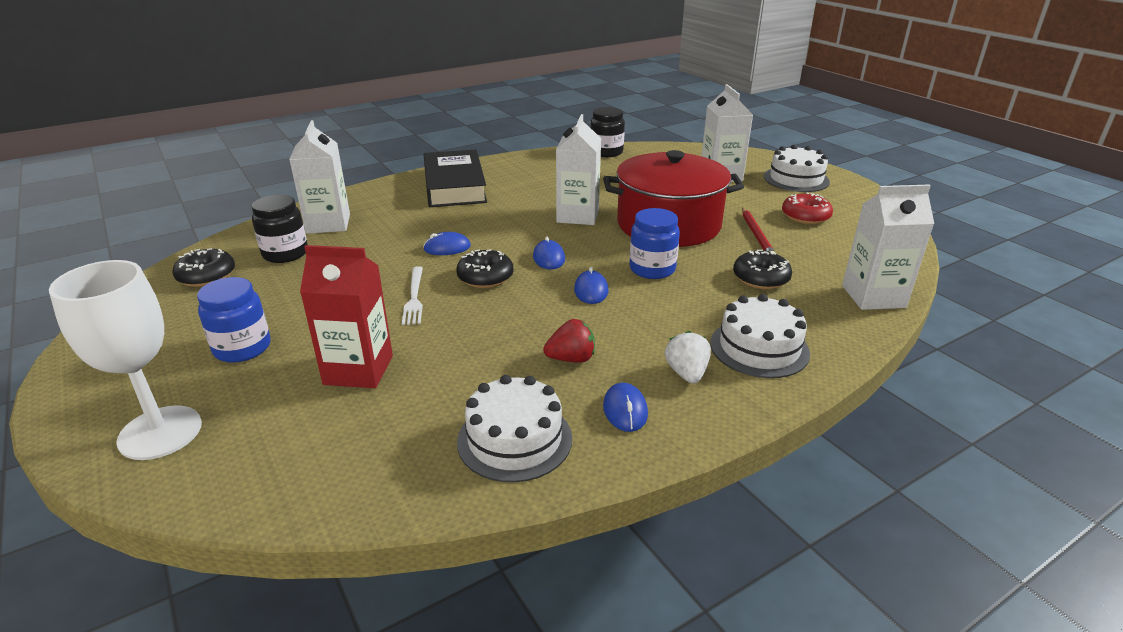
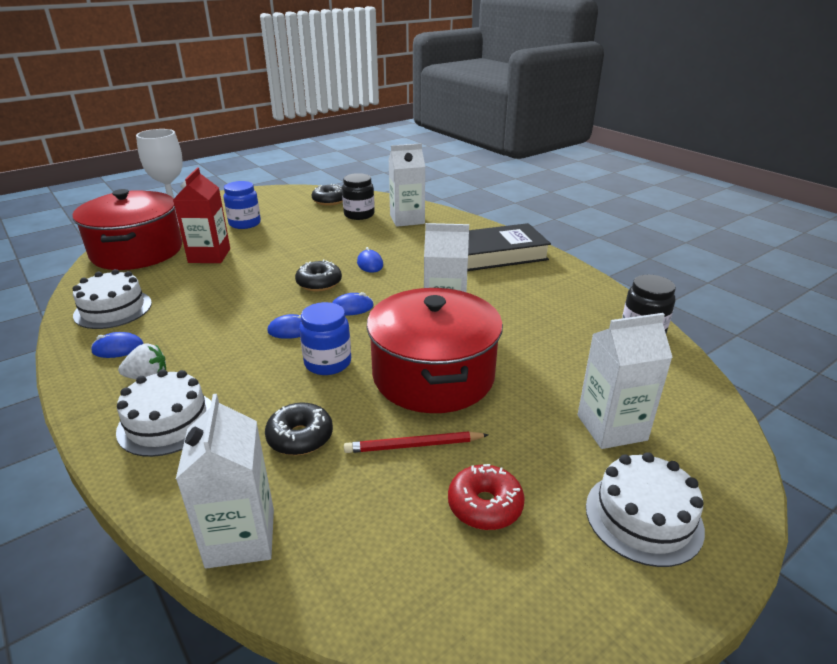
camera: 85 degrees right, 0 degrees up
(293, 458) = (137, 251): none -> red pot
(414, 297) = (293, 261): white fork -> none
(571, 359) = (191, 325): red strawberry -> none

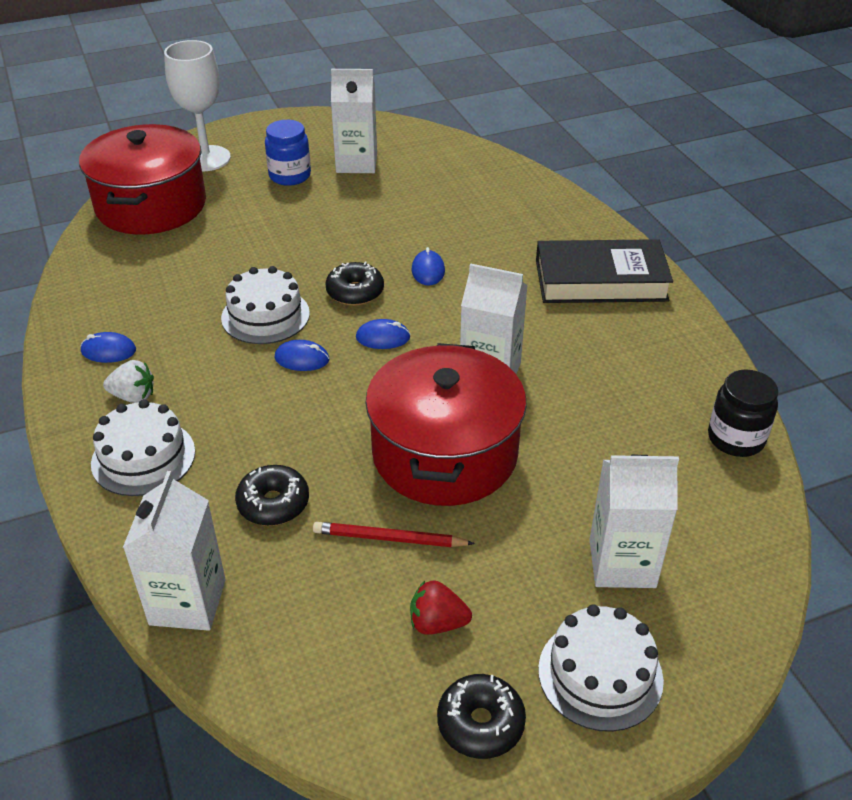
camera: 15 degrees right, 10 degrees up
(113, 309) = (111, 293): white cake -> white cake (265, 315)
(209, 256) = (234, 226): red carton -> none
(328, 363) = (330, 413): blue jar -> none
(329, 201) = (410, 149): black donut -> black donut (480, 723)
(359, 215) = (442, 181): black jar -> none
(407, 219) = (504, 199): white carton -> white carton (356, 163)
(485, 505) = (437, 623): red donut -> red strawberry

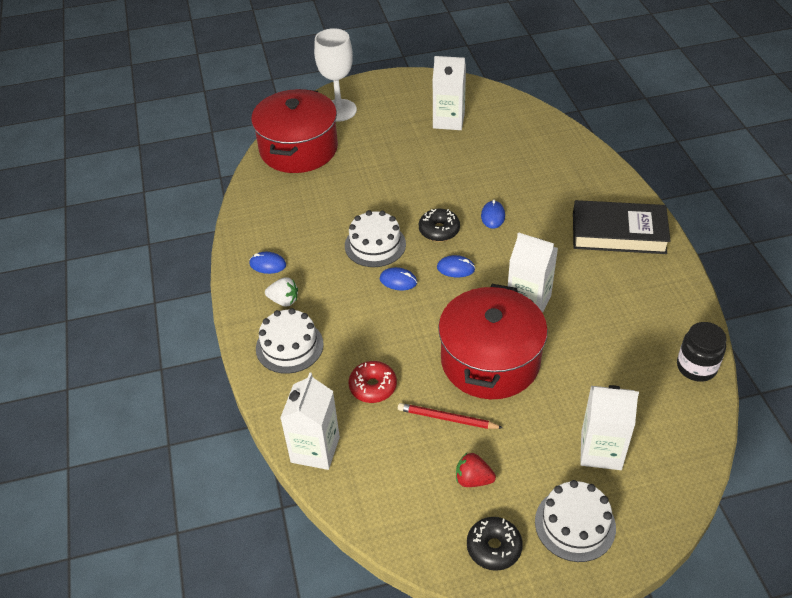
camera: 10 degrees right, 5 degrees up
(273, 503) = (373, 387): black donut -> red donut
(290, 176) = (399, 129): blue jar -> none

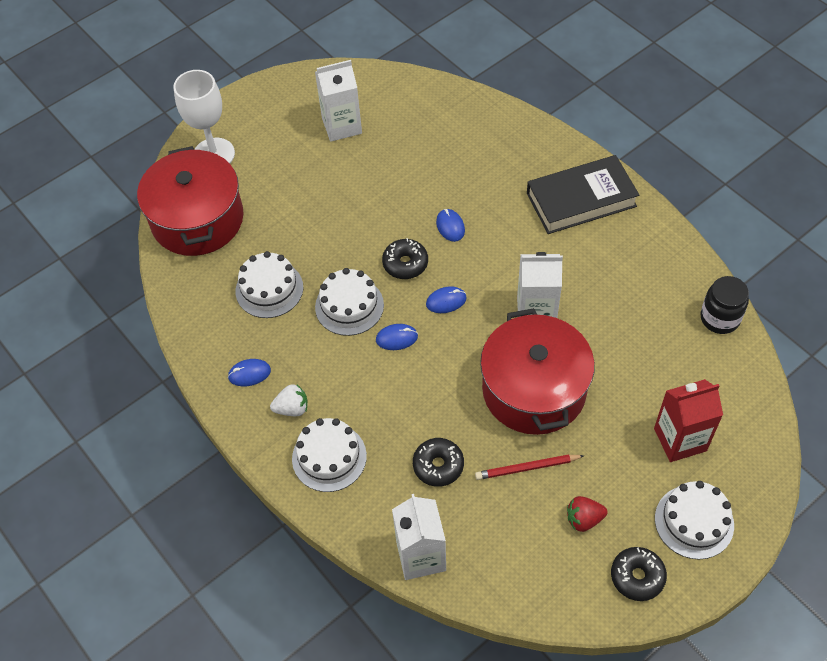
camera: 25 degrees left, 10 degrees up
(321, 212) = (269, 289): none -> white cake
(373, 387) = (438, 465): red donut -> black donut
(601, 451) = (680, 439): white carton -> red carton

